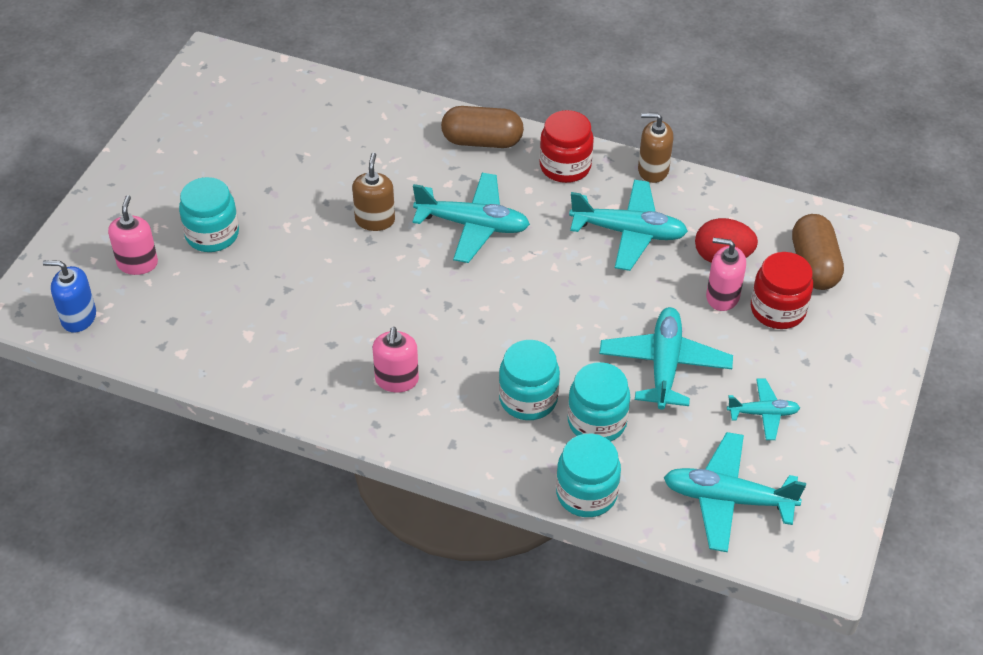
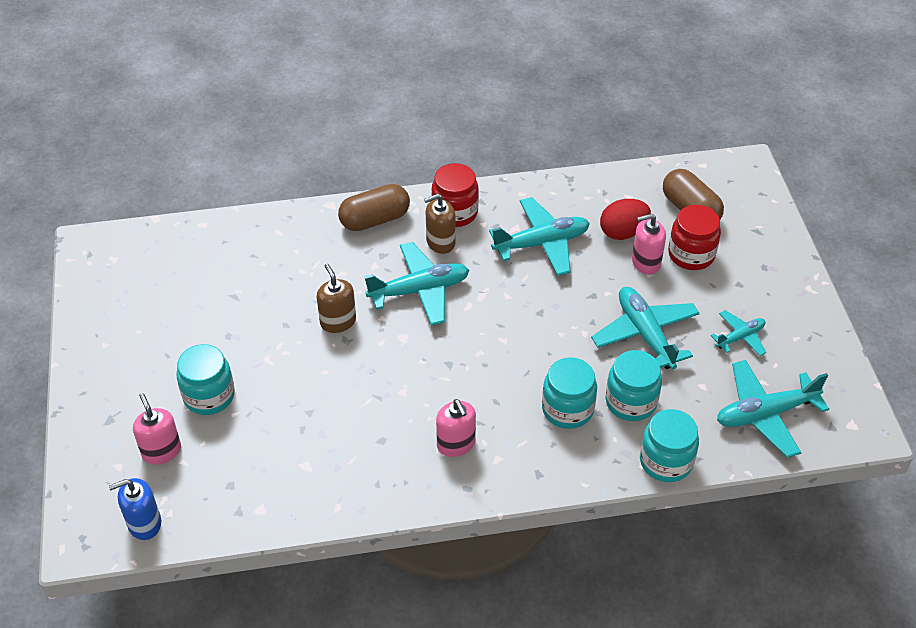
camera: 30 degrees left, 0 degrees up
(653, 170) = (522, 187): brown soap dispenser -> brown soap dispenser (440, 242)

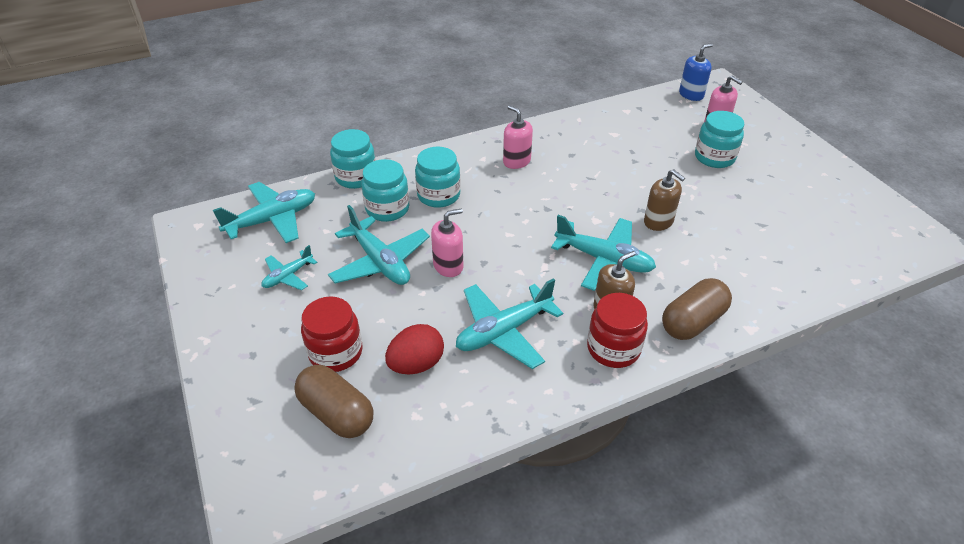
camera: 165 degrees right, 5 degrees down
(419, 290) = (604, 260): turquoise plane -> turquoise plane turned 120 degrees counterclockwise
(646, 262) = (386, 333): pink soap dispenser -> pink soap dispenser (448, 266)

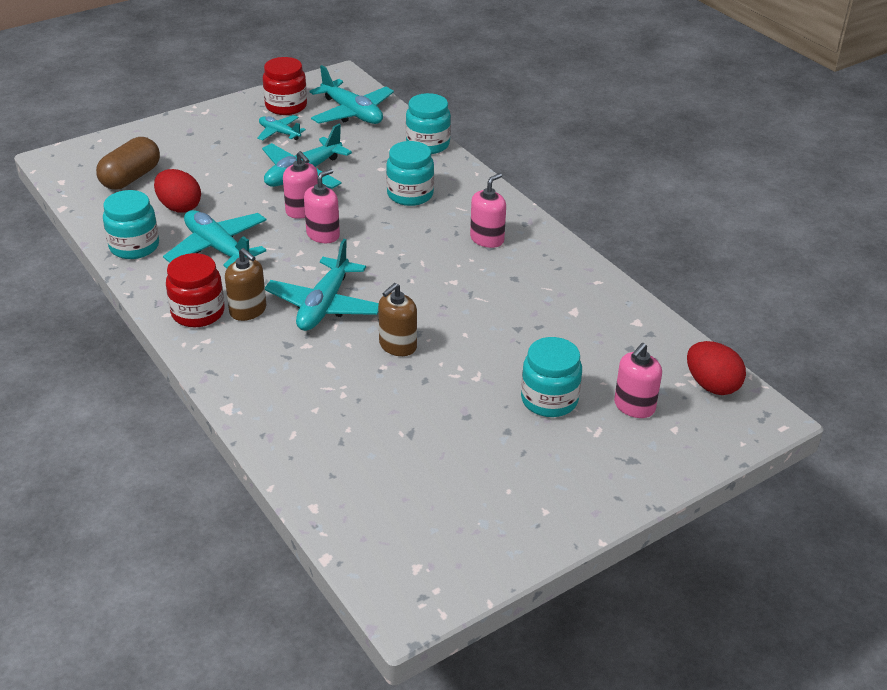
camera: 80 degrees right, 5 degrees down
(336, 352) = (192, 168): red jar -> red jar (286, 106)
(387, 209) = (381, 168): turquoise jar -> turquoise jar (134, 246)
(493, 254) = (323, 235): none -> pink soap dispenser
(691, 95) = (711, 385): blue soap dispenser -> red egg
(692, 321) = (236, 365): brown capsule -> none

